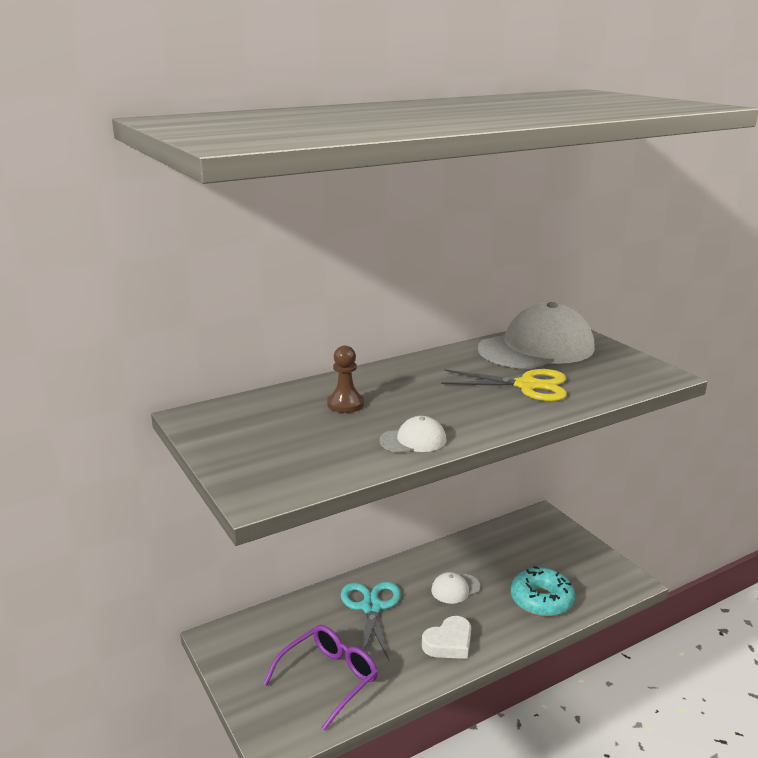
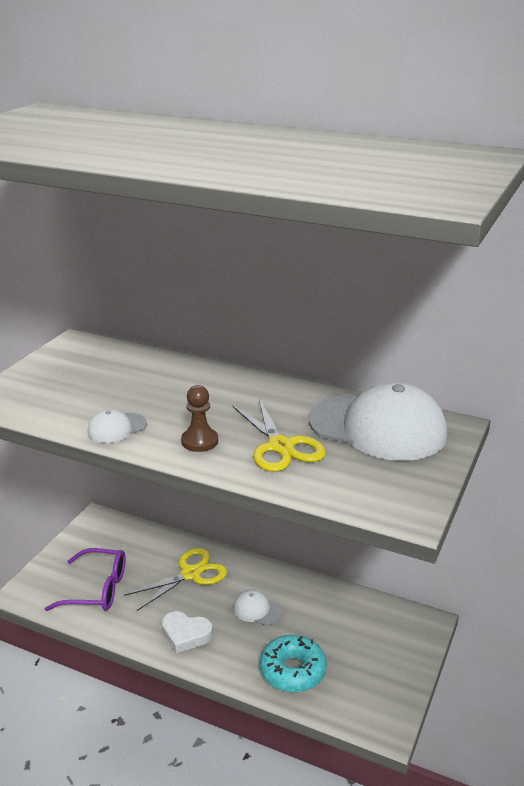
camera: 55 degrees right, 5 degrees up
(345, 404) = (150, 383): brown pawn -> brown pawn (199, 441)
(371, 607) = (190, 574): turquoise scissors -> yellow scissors
(413, 440) = (117, 428): white cap -> white cap turned 105 degrees clockwise

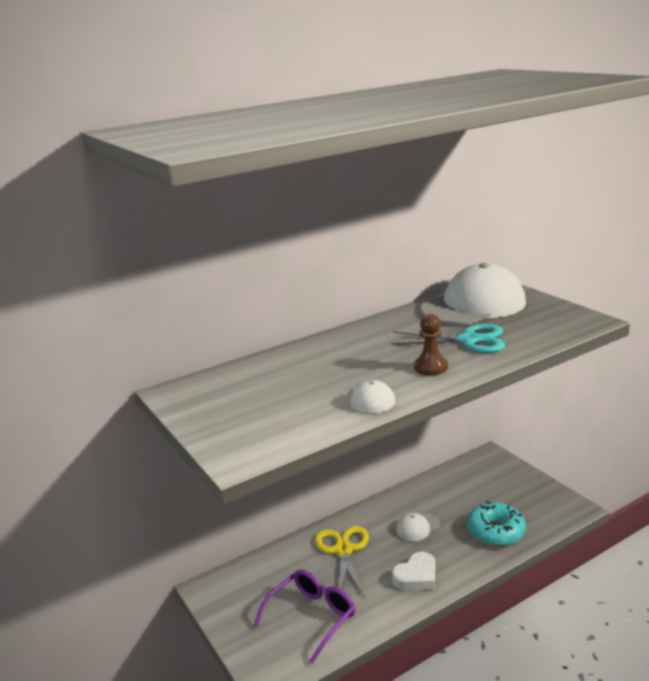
camera: 55 degrees left, 5 degrees down
(280, 446) = (468, 340): yellow scissors -> turquoise scissors

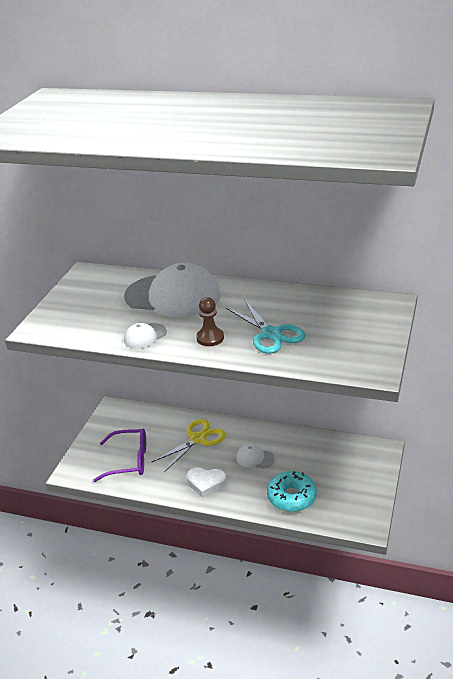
camera: 50 degrees right, 10 degrees up
(474, 305) = (337, 310): white cap -> white cap (173, 296)

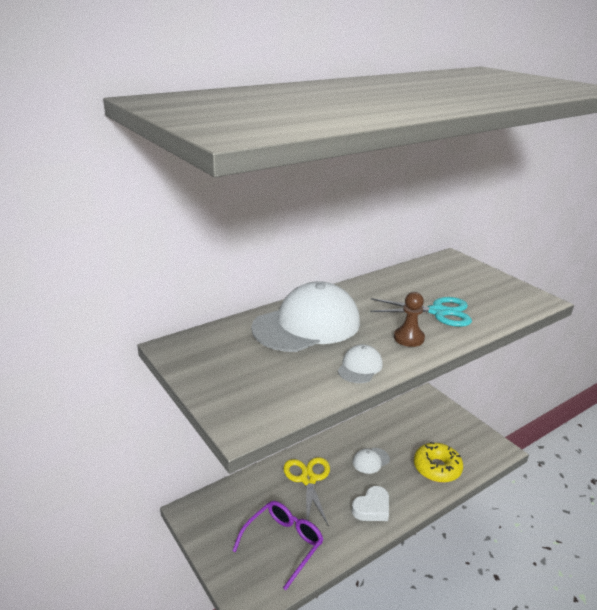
camera: 55 degrees left, 5 degrees down
(145, 336) = (360, 367): white cap -> white cap turned 150 degrees counterclockwise
(291, 497) = (437, 468): turquoise donut -> yellow donut

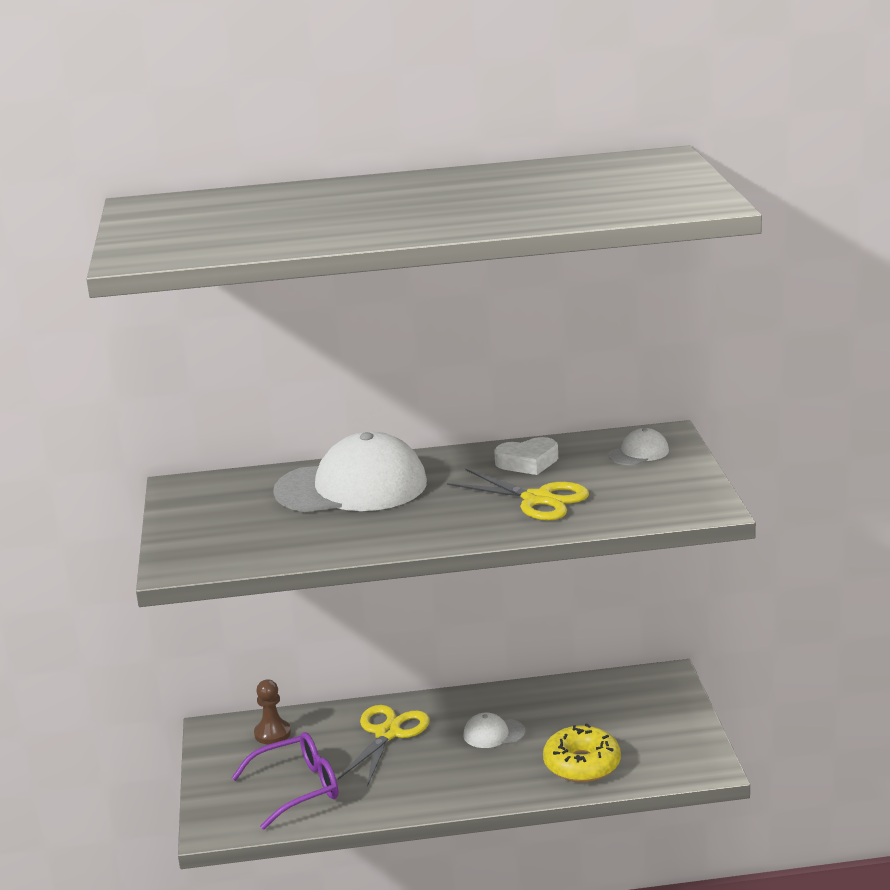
camera: 30 degrees right, 5 degrees down
(360, 367) = (358, 539): white cap -> white cap (639, 453)
(372, 508) = (443, 783): white heart -> white heart (528, 462)
(408, 338) = (456, 521): brown pawn -> brown pawn (272, 733)
(438, 312) = (537, 499): turquoise scissors -> yellow scissors

